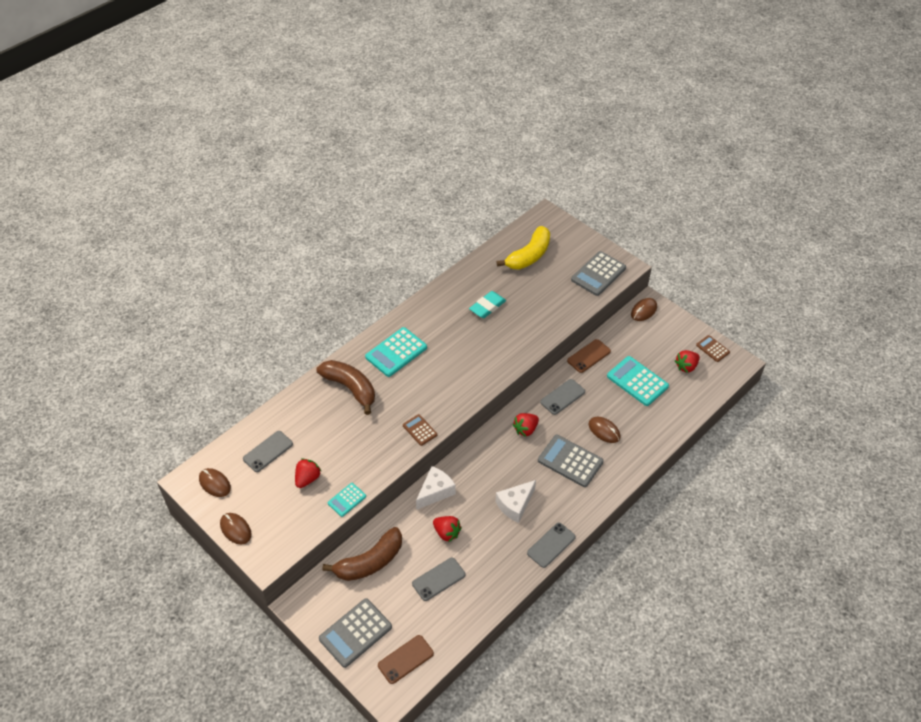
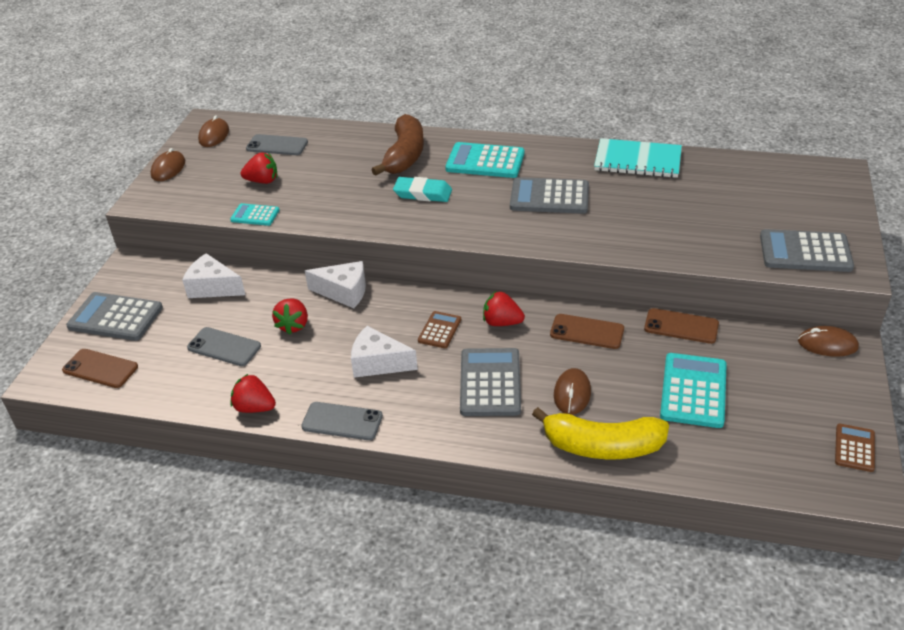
camera: 60 degrees right, 10 degrees down
(370, 562) = (213, 287): brown banana -> white cheese
(419, 430) = (392, 221): brown calculator -> brown calculator (439, 330)
(461, 285) = (637, 161): none -> turquoise notebook
(461, 344) = (549, 197): none -> grey calculator
(487, 306) = (629, 191): turquoise eraser -> turquoise eraser (423, 193)
(529, 256) = (752, 187): yellow banana -> yellow banana (602, 446)
(562, 397) = (587, 332): grey phone -> brown phone
(686, 366) = (782, 432): red strawberry -> red strawberry (254, 407)

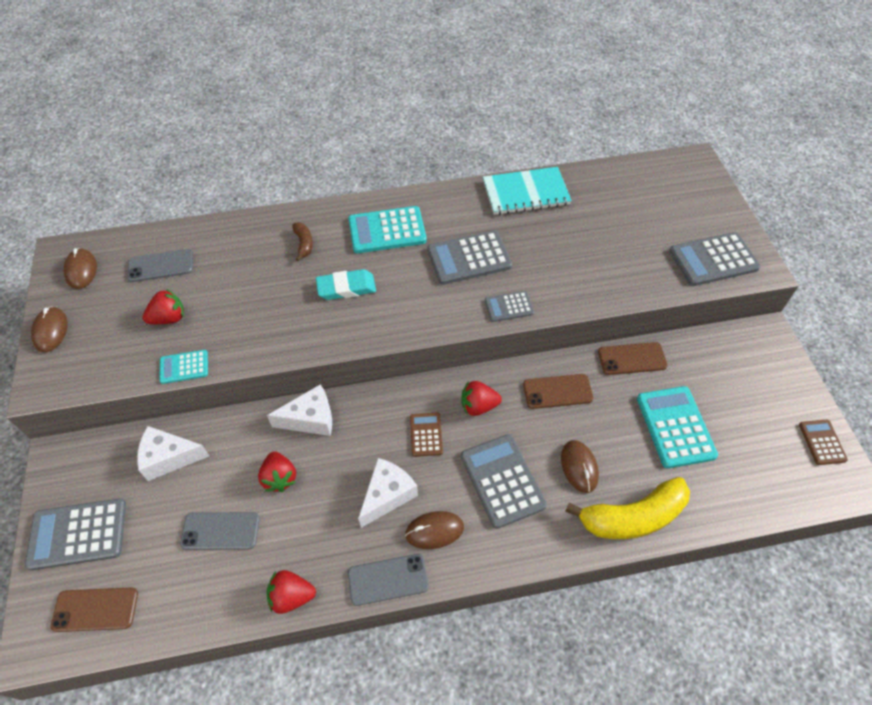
camera: 25 degrees left, 15 degrees up
(378, 363) = (387, 495): white cheese -> white cheese turned 135 degrees clockwise
(405, 155) = (304, 244): brown banana -> brown banana, size x0.47
(564, 240) = (509, 307): none -> grey calculator
(827, 344) = (752, 340): brown mouse -> brown mouse (434, 530)

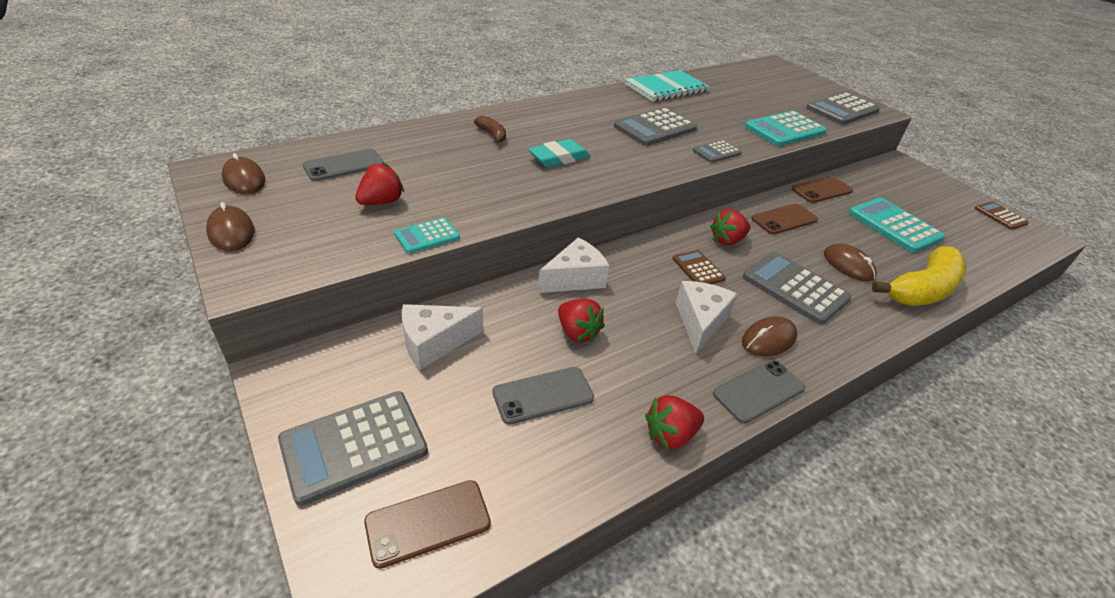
camera: 25 degrees left, 15 degrees down
(387, 230) = (566, 119): turquoise calculator -> turquoise calculator (784, 130)

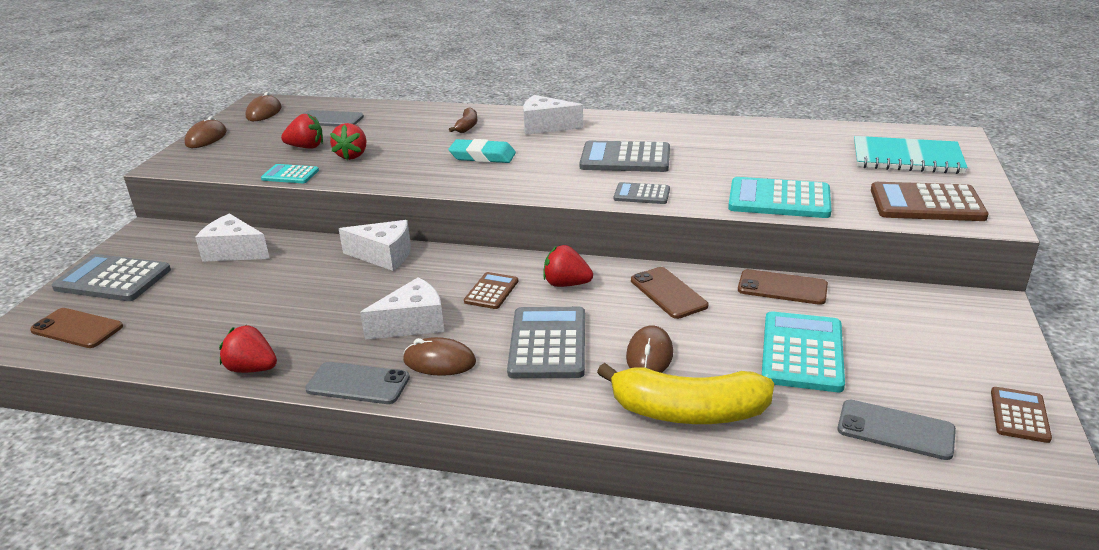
camera: 50 degrees right, 10 degrees down
(543, 395) = (231, 307): grey phone -> grey phone (895, 430)
(552, 117) = (545, 126): none -> white cheese
(577, 332) = (318, 287): red strawberry -> red strawberry (352, 155)
(666, 88) = (724, 129): turquoise notebook -> turquoise notebook (907, 158)
(784, 219) = (668, 293): brown phone -> brown phone turned 45 degrees clockwise
(842, 110) = (926, 204): grey calculator -> brown calculator

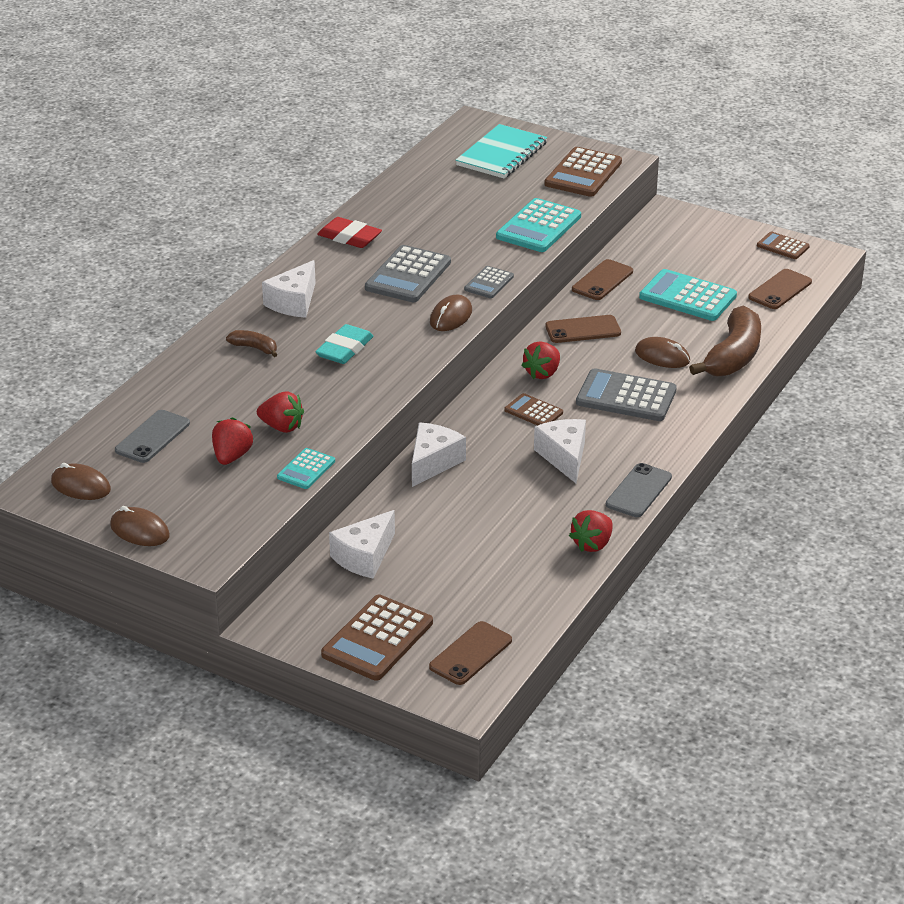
camera: 75 degrees left, 5 degrees up
(113, 279) = (377, 639): grey calculator -> brown calculator
(439, 361) = (626, 449): brown mouse -> brown mouse (451, 316)
(670, 126) = (349, 237): none -> red eraser
(688, 412) = (733, 356): yellow banana -> brown banana
(895, 430) = (780, 290): grey phone -> brown phone

